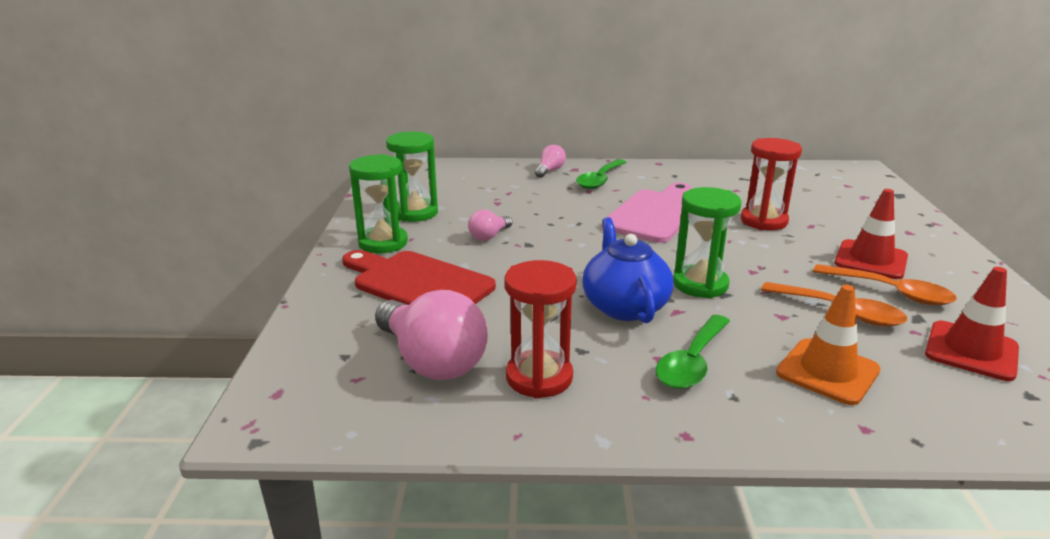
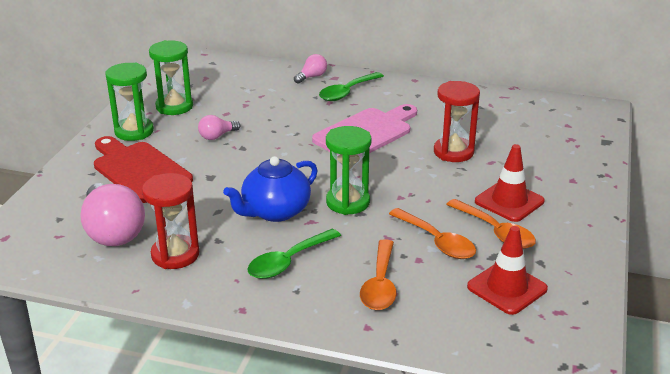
camera: 15 degrees right, 5 degrees up
(624, 306) = (275, 211): blue teapot -> blue teapot turned 135 degrees counterclockwise
(827, 371) = (380, 284): orange traffic cone -> orange spoon

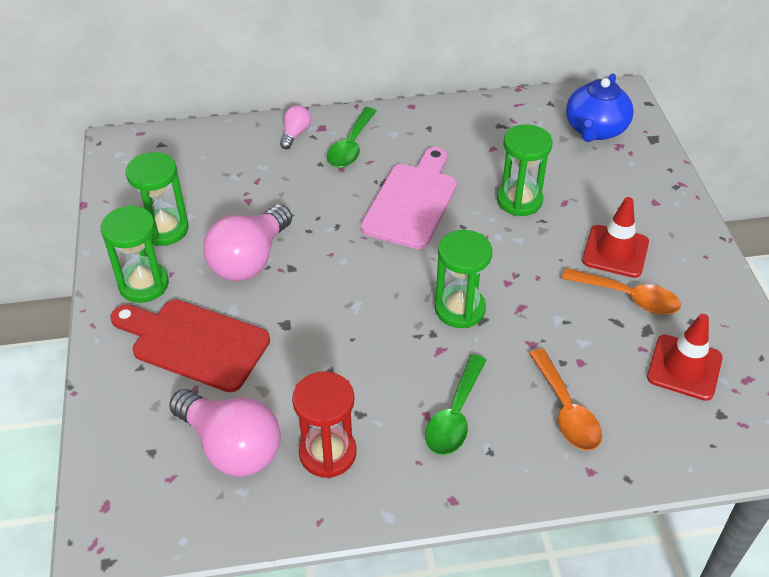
camera: 25 degrees left, 15 degrees up
(217, 136) = (250, 260): pink light bulb -> pink light bulb, size x2.06
(275, 211) = (392, 350): blue teapot -> blue teapot (595, 129)
(437, 241) = (582, 331): orange spoon -> none
(453, 152) = (519, 200): red hourglass -> green hourglass

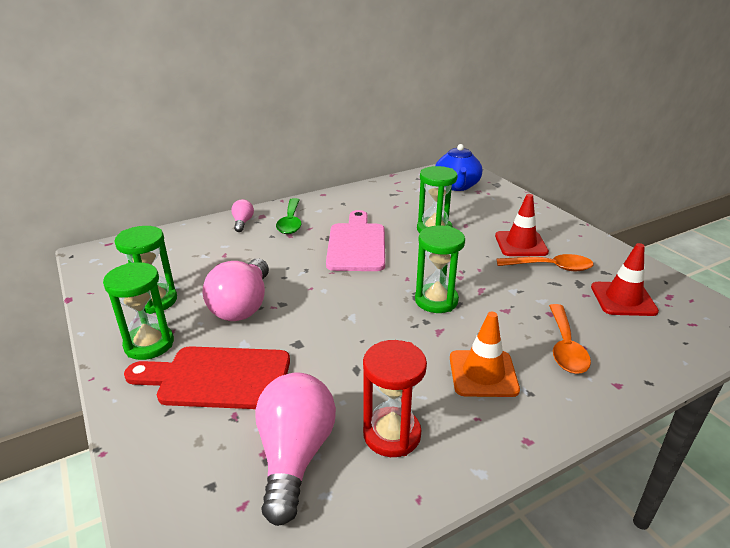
camera: 20 degrees left, 15 degrees down
(231, 447) = (294, 456): pink light bulb -> pink light bulb turned 105 degrees counterclockwise
(455, 415) = (483, 373): green spoon -> orange traffic cone
(566, 410) = (565, 347): orange spoon -> orange spoon turned 45 degrees clockwise

